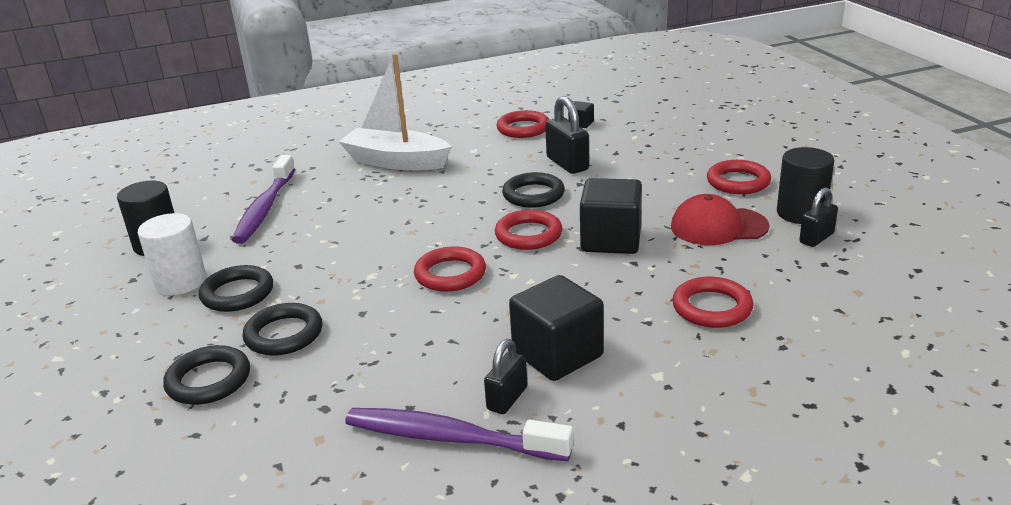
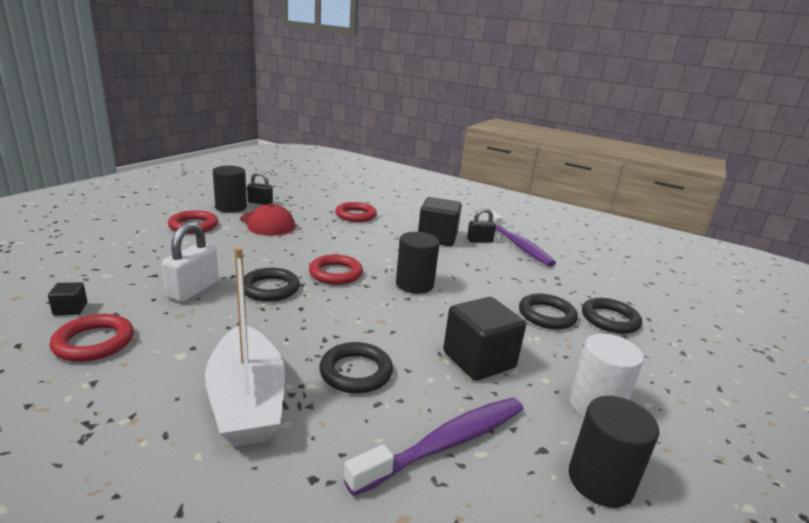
camera: 135 degrees left, 5 degrees down
(237, 293) = (554, 361): black ring -> black ring (356, 372)
(450, 274) = (414, 284): red ring -> black cylinder
(567, 164) = (193, 290): black padlock -> white padlock
(611, 240) = (315, 247): black cube -> black cube (478, 360)

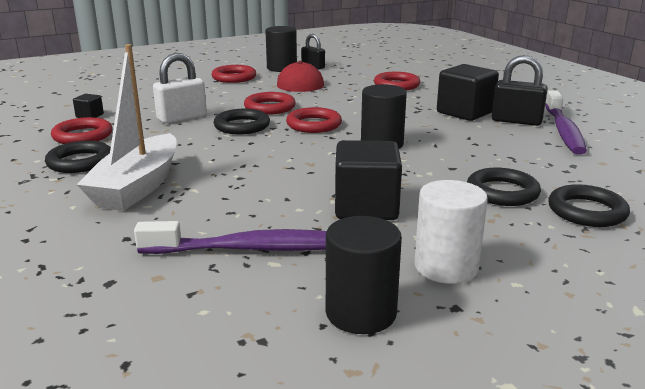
camera: 35 degrees right, 0 degrees up
(272, 259) = (270, 107): none -> red ring
(356, 372) = (240, 190): black ring -> black ring (80, 162)
(479, 240) = (516, 121): black padlock -> black padlock, size x1.53

